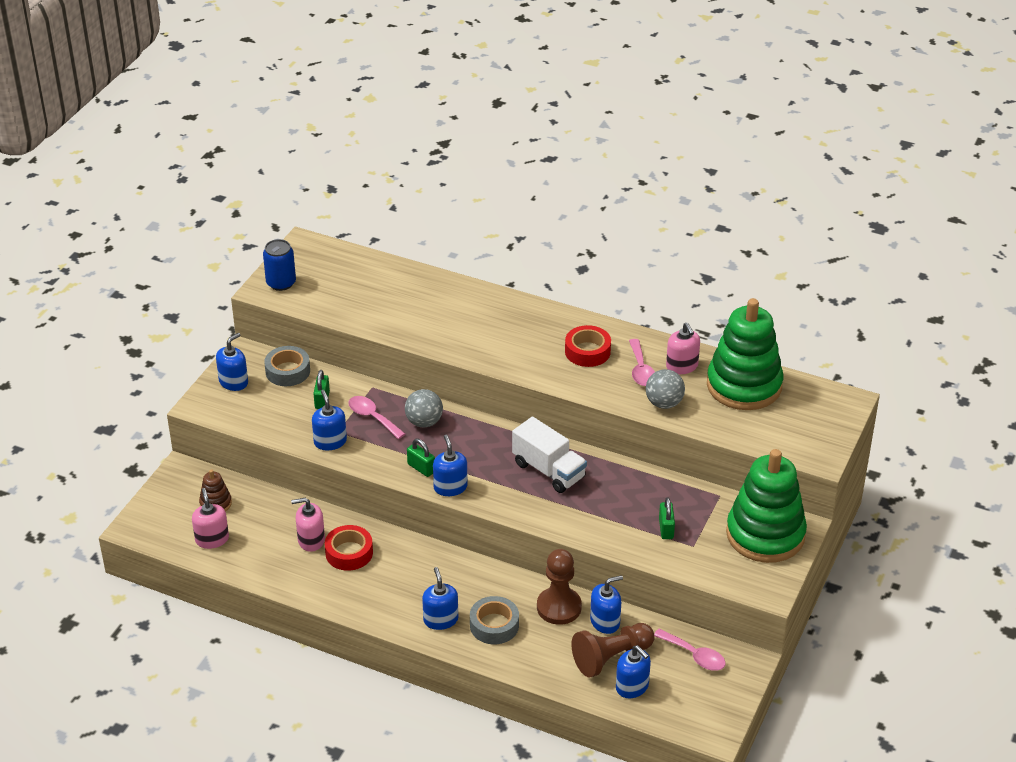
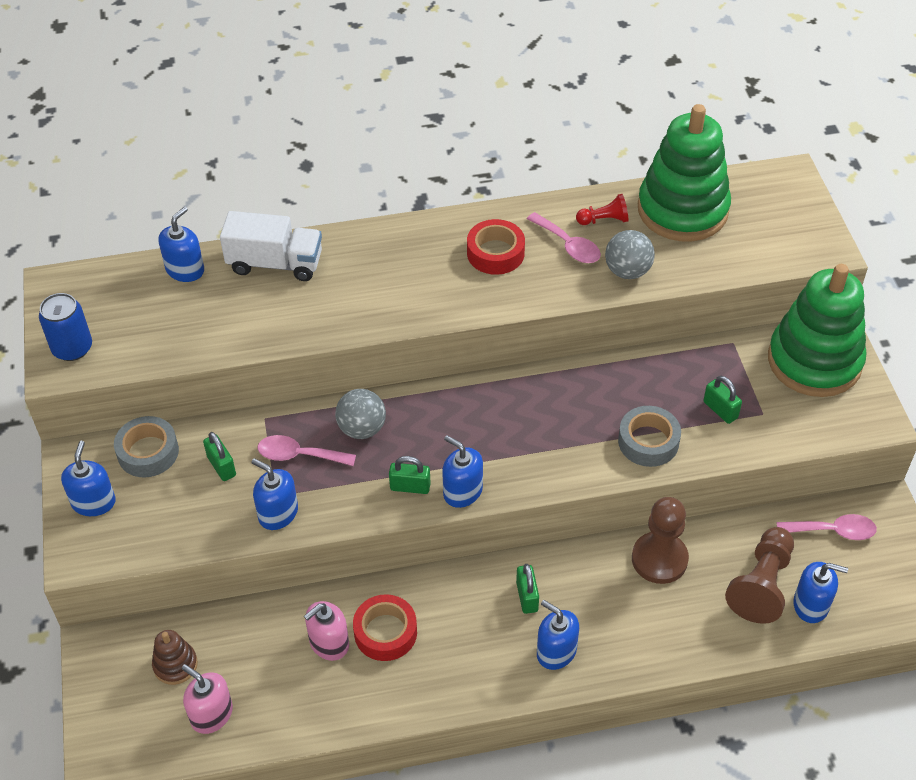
camera: 35 degrees left, 10 degrees up
(453, 581) = (527, 597): none -> green padlock
(494, 625) = (616, 622): grey tape -> grey tape (648, 441)
(549, 470) = (545, 411): white truck -> white truck (275, 263)
(605, 622) = (717, 547): blue soap dispenser -> blue soap dispenser (185, 270)
(682, 366) = (604, 220): pink soap dispenser -> red pawn

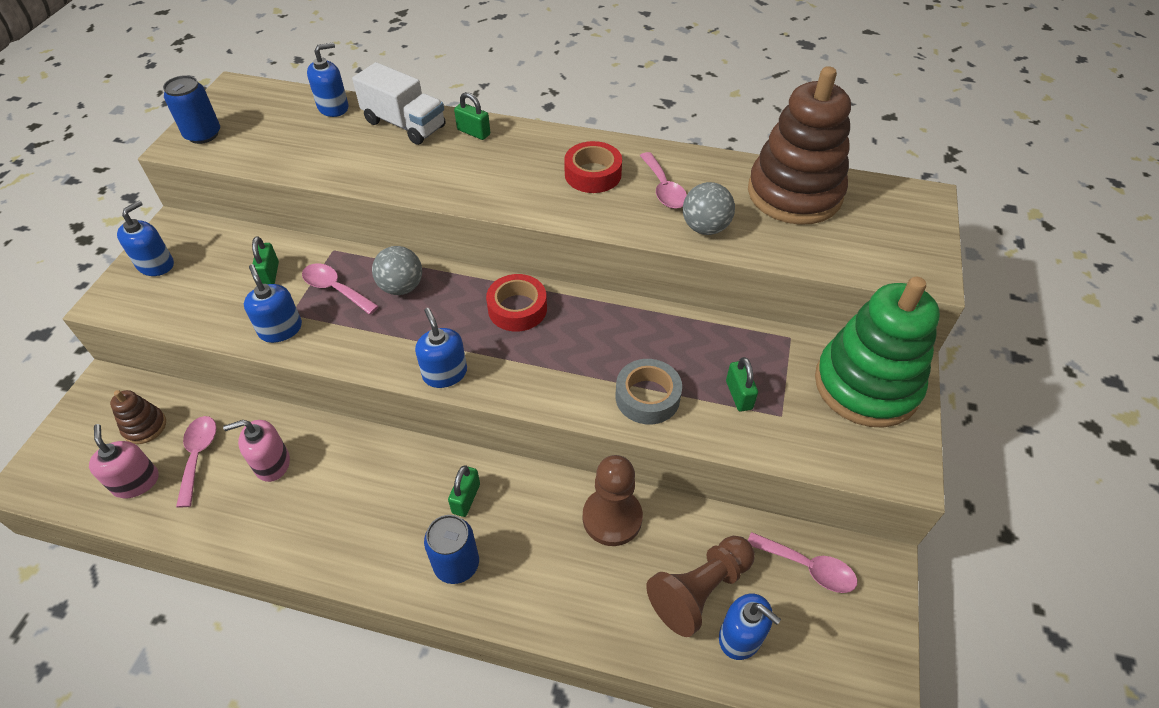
camera: 25 degrees right, 0 degrees up
(148, 452) = (226, 243): grey tape -> none
(252, 667) = (198, 456): none -> pink spoon
(385, 632) = (324, 475): red tape -> red tape (517, 309)
(410, 487) = (403, 351): green padlock -> green padlock (473, 132)
(556, 651) = (456, 564): blue soap dispenser -> blue can
(604, 220) = (712, 179): red pawn -> none
(682, 210) = (794, 193): green stacking toy -> brown stacking toy

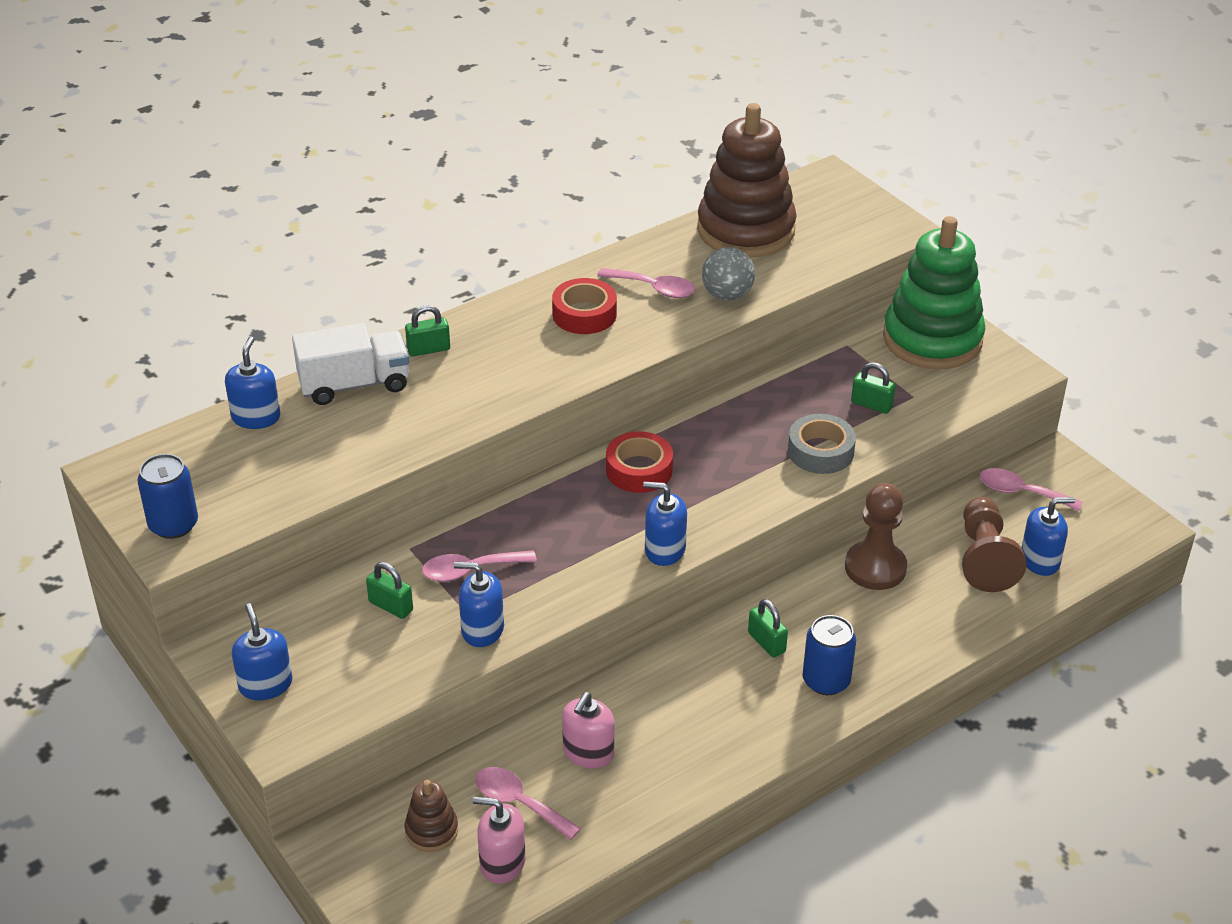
camera: 50 degrees left, 10 degrees down
(401, 287) = (522, 526): grey ball -> none
(808, 567) = (1021, 492): pink spoon -> pink spoon turned 135 degrees counterclockwise

